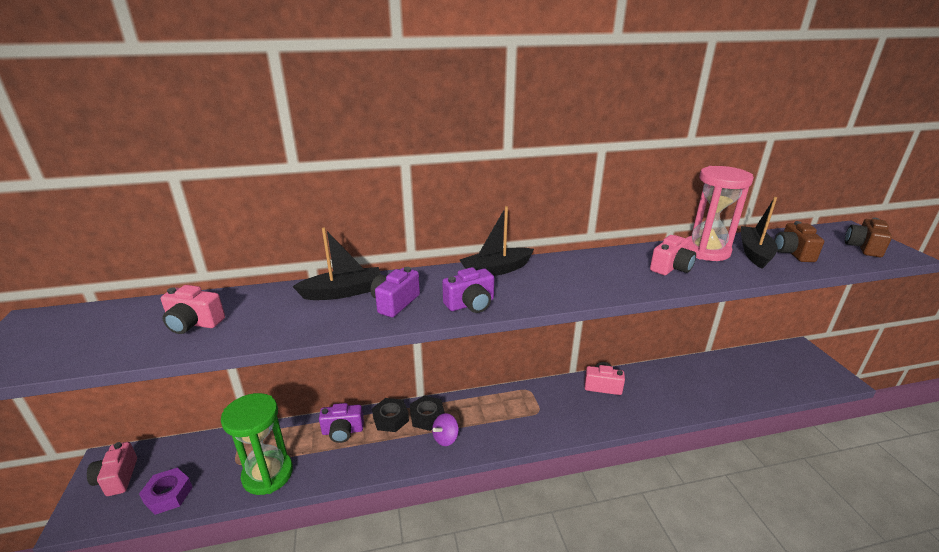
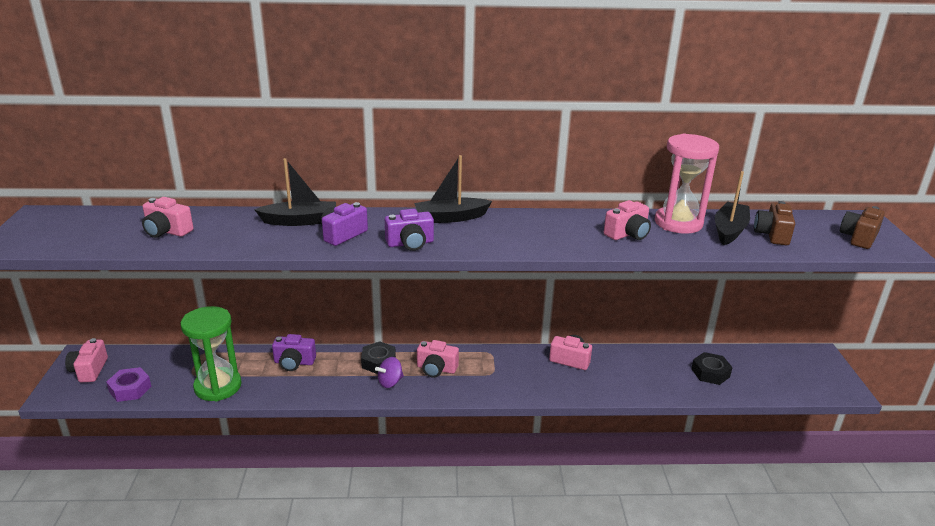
camera: 10 degrees right, 0 degrees up
(391, 419) = (343, 359): black nut -> black nut (710, 373)
(485, 415) = (436, 369): none -> pink camera

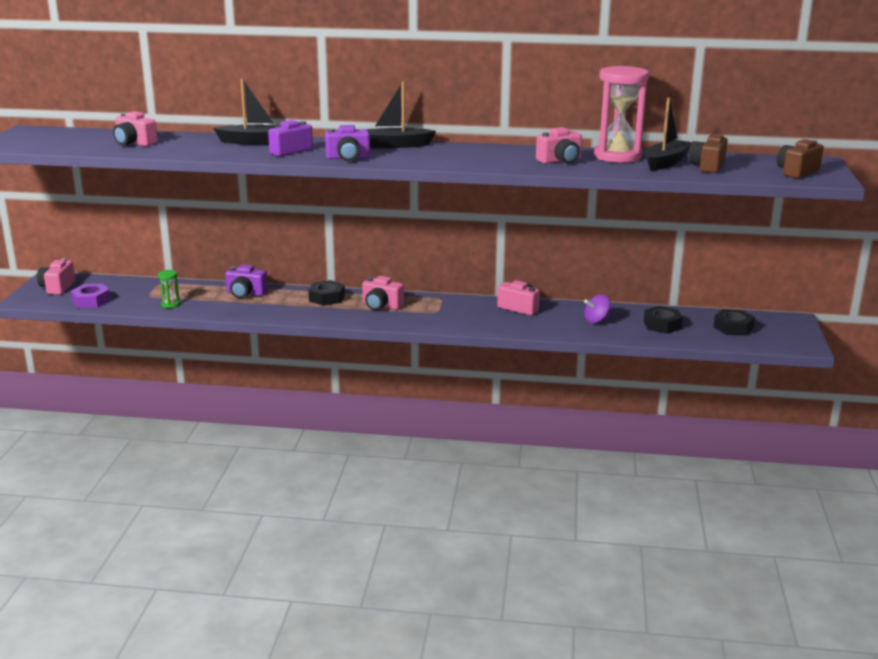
camera: 10 degrees right, 5 degrees down
(218, 386) = (170, 304): green hourglass -> green hourglass, size x0.43
(390, 382) = (332, 311): purple spinning top -> purple spinning top (596, 320)
(774, 370) = (733, 328): none -> black nut

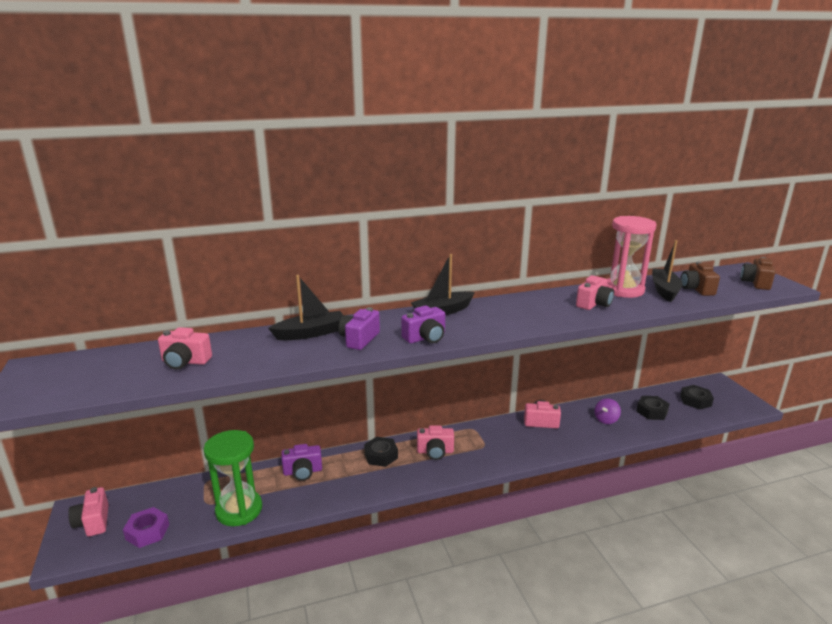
camera: 25 degrees left, 0 degrees up
(170, 304) = (239, 510): green hourglass -> green hourglass, size x2.31

